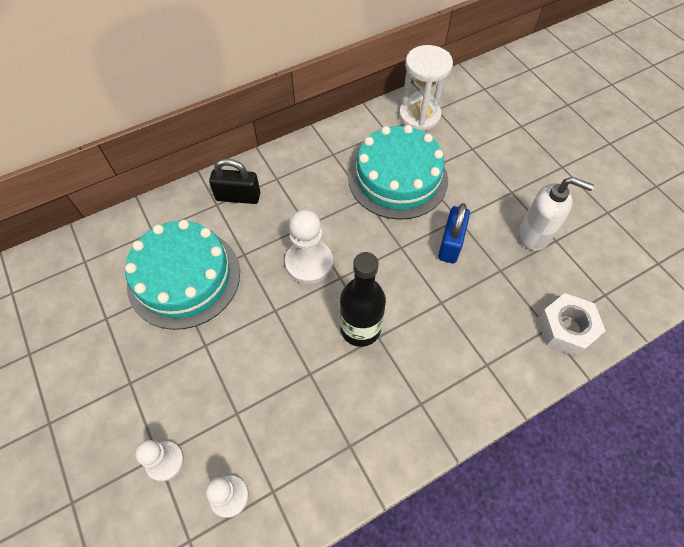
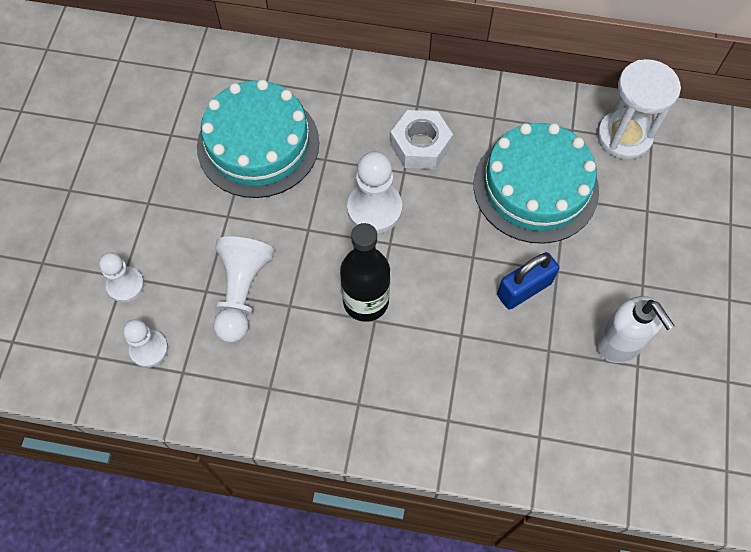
camera: 40 degrees right, 5 degrees up
(238, 196) = (366, 100): black padlock -> none
(266, 393) = (242, 293): none -> white pawn
(566, 328) = (557, 450): white nut -> white nut (420, 145)

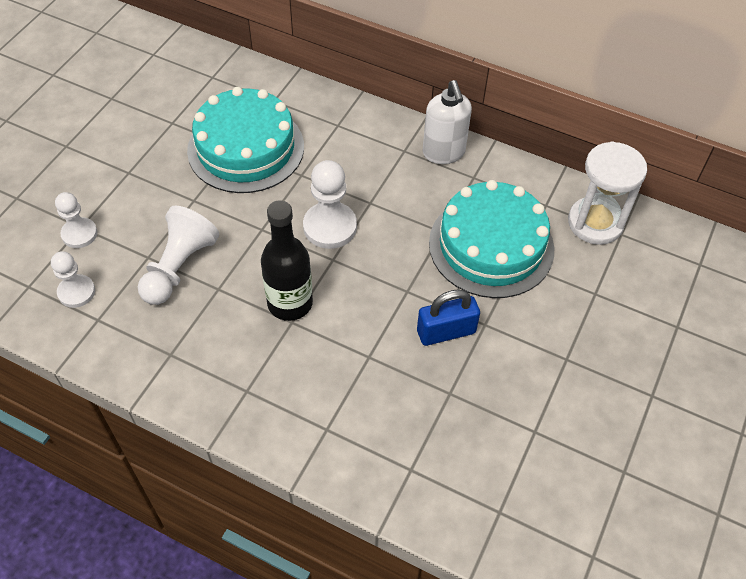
camera: 15 degrees right, 10 degrees down
(420, 145) = (394, 184): white nut -> none
(619, 344) = (523, 406): white soap dispenser -> white soap dispenser (444, 152)

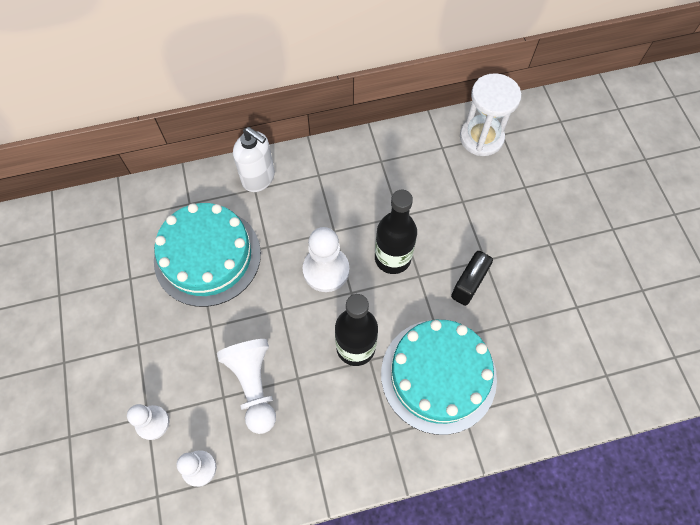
camera: 40 degrees left, 10 degrees up
(398, 260) = (392, 258): none -> black bottle
(444, 152) = (345, 157): white soap dispenser -> white soap dispenser (259, 178)
(446, 331) = (468, 284): blue padlock -> black padlock
(491, 245) = (438, 202): turquoise cake -> turquoise cake (438, 375)

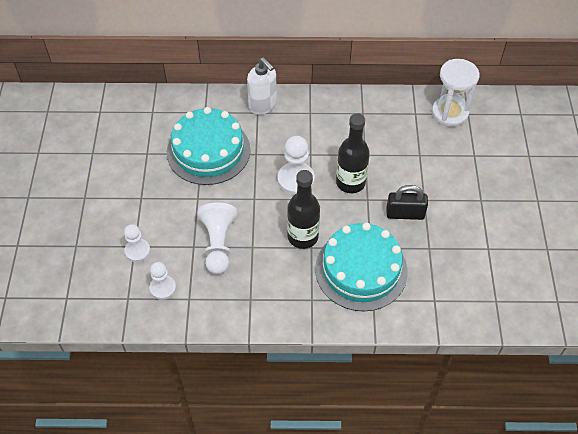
camera: 15 degrees right, 10 degrees down
(468, 284) = (405, 214): black padlock -> black padlock turned 45 degrees clockwise

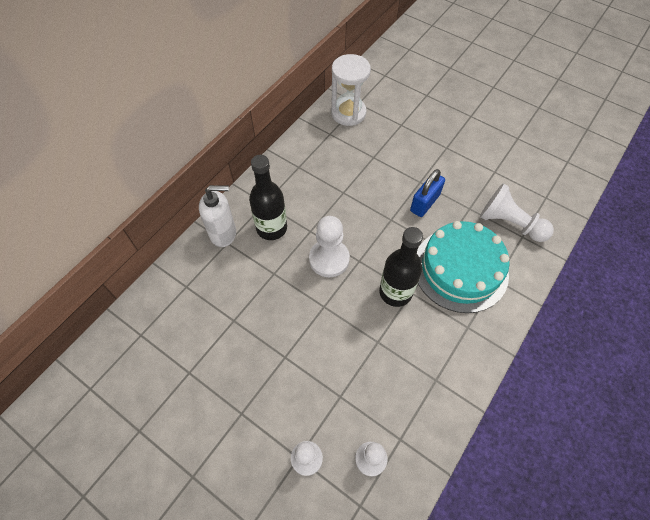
camera: 55 degrees left, 5 degrees up
(208, 151) = (236, 312): turquoise cake -> none
(218, 244) = (353, 371): white pawn -> white pawn (510, 223)
(350, 182) = (364, 220): black bottle -> black bottle (271, 228)
(405, 214) = (424, 203): black padlock -> blue padlock

